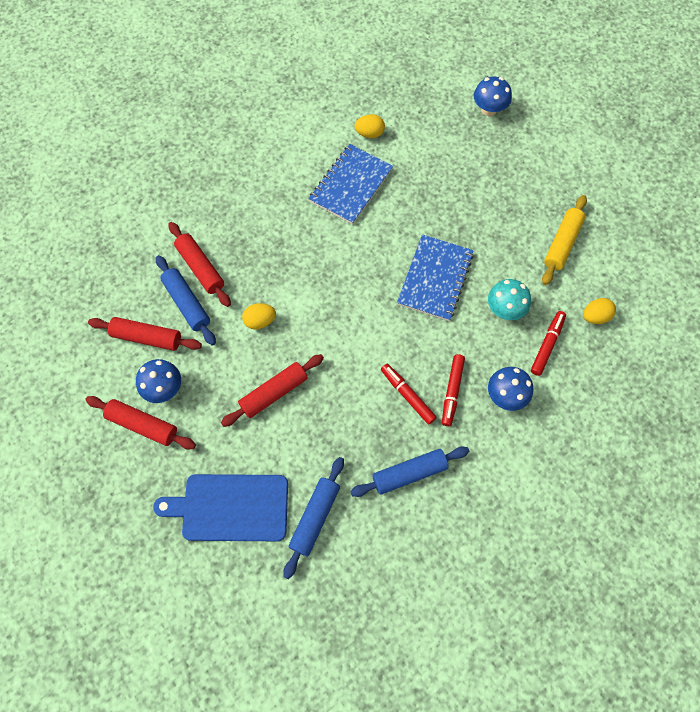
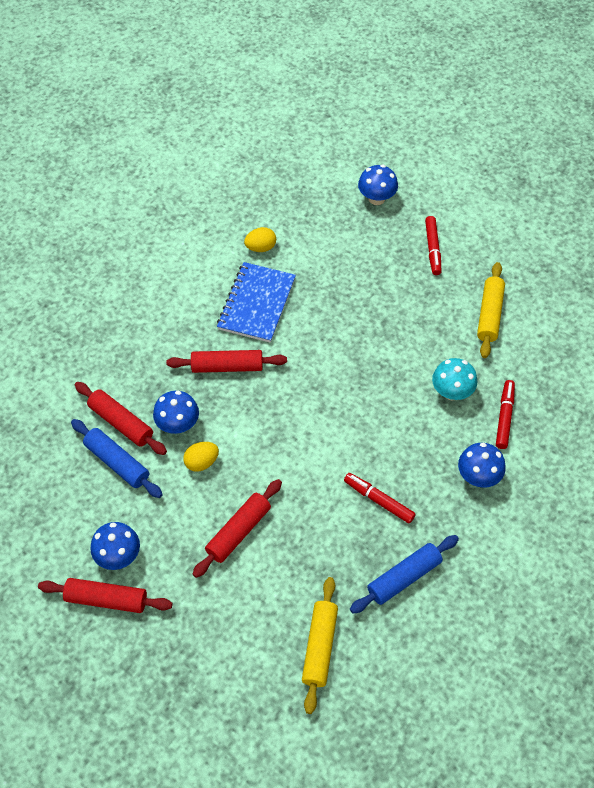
camera: 15 degrees left, 10 degrees down
(147, 337) = (84, 508): red rolling pin -> red rolling pin (227, 366)
(230, 507) = (227, 659): blue cutting board -> none
(249, 281) = (178, 424): none -> blue mushroom
(315, 517) = (319, 647): blue rolling pin -> yellow rolling pin
(435, 279) = (372, 378): blue notebook -> none
(452, 391) = (423, 485): red marker -> red marker (432, 249)
(595, 316) = (543, 378): yellow egg -> none

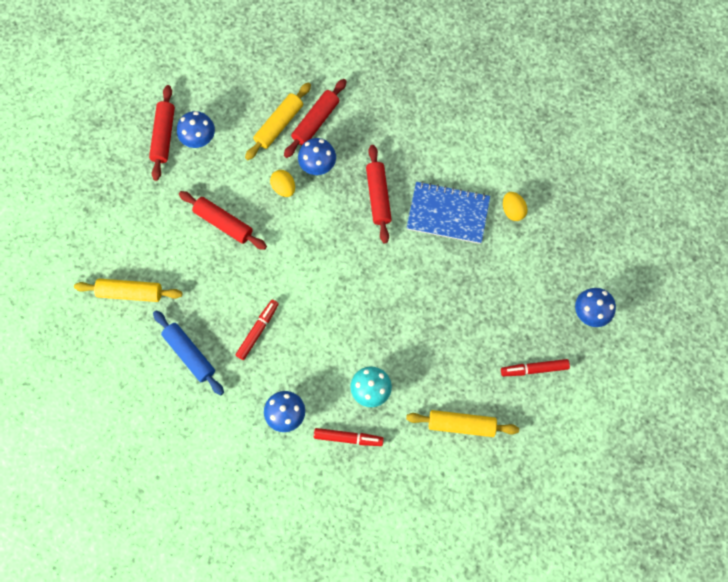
camera: 85 degrees right, 15 degrees up
(117, 463) = (279, 124): blue rolling pin -> yellow rolling pin

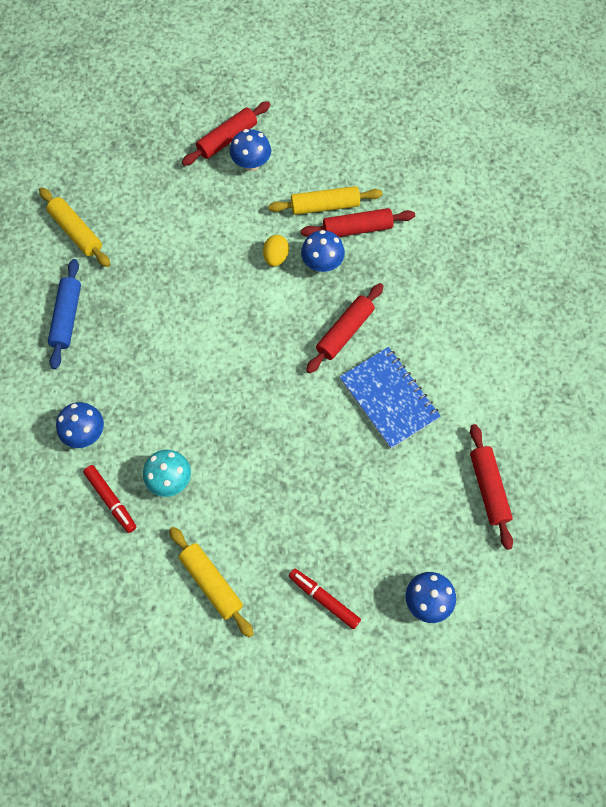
camera: 45 degrees right, 5 degrees down
(223, 223) = (200, 242): red rolling pin -> red rolling pin (488, 488)
(258, 331) = (135, 348): red marker -> none
(512, 210) = (449, 448): yellow egg -> none

